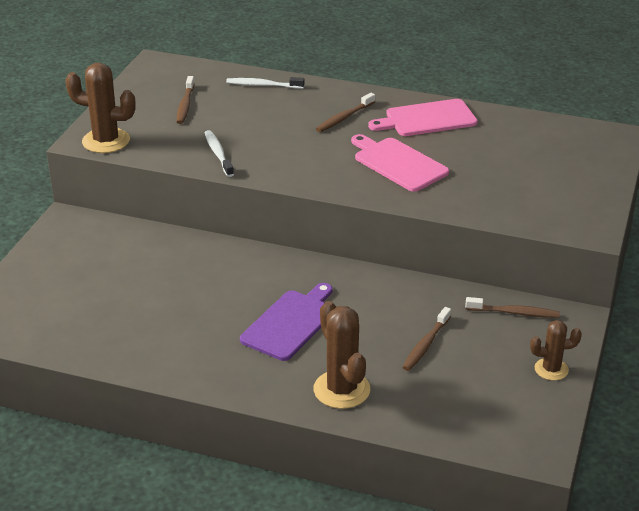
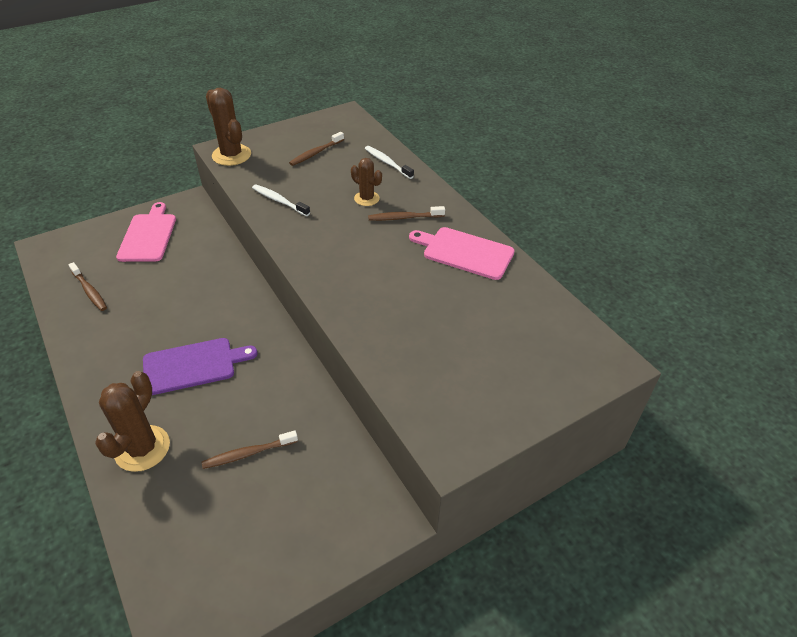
camera: 40 degrees right, 10 degrees up
(218, 154) = (279, 201): white toothbrush -> white toothbrush turned 75 degrees counterclockwise
(398, 163) = (385, 279): pink cutting board -> pink cutting board (148, 235)
(514, 313) = (351, 475): brown toothbrush -> brown toothbrush (89, 291)
(551, 369) = (303, 557): brown cactus -> brown cactus (366, 198)

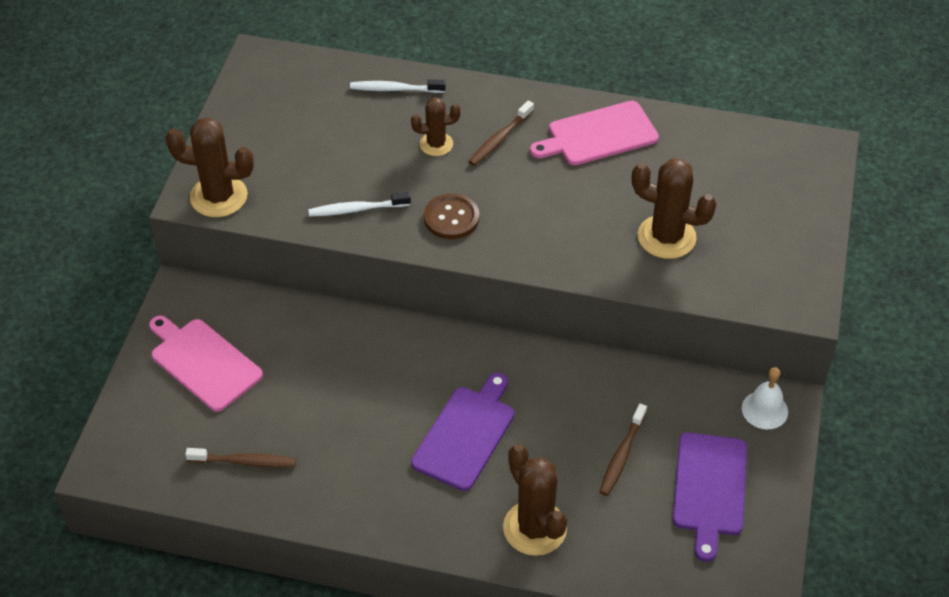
camera: 45 degrees left, 5 degrees up
(264, 526) = (709, 488): none -> purple cutting board
(316, 153) = (305, 129): brown toothbrush -> none
(316, 236) = (451, 218): none -> brown button
(372, 510) = (764, 410): none -> white bell
(420, 335) = (666, 237): none -> brown cactus

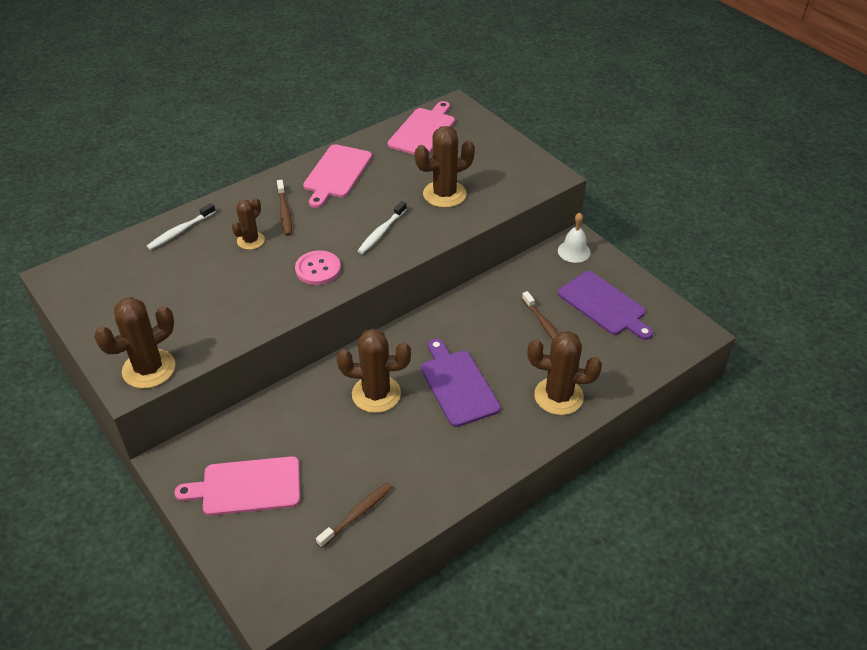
camera: 50 degrees left, 5 degrees down
(357, 209) = (254, 307): white toothbrush -> white toothbrush (381, 232)
(391, 379) = (376, 394): none -> brown cactus
(451, 218) = (318, 269): brown button -> pink button
(747, 152) = (423, 131): none -> pink cutting board

